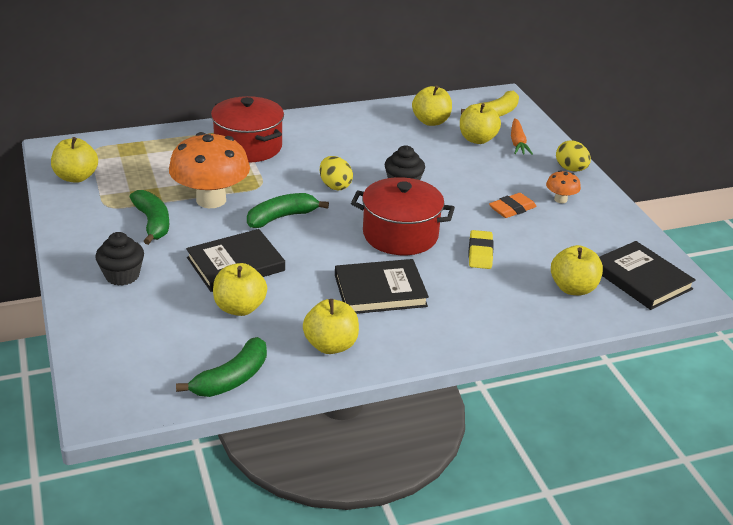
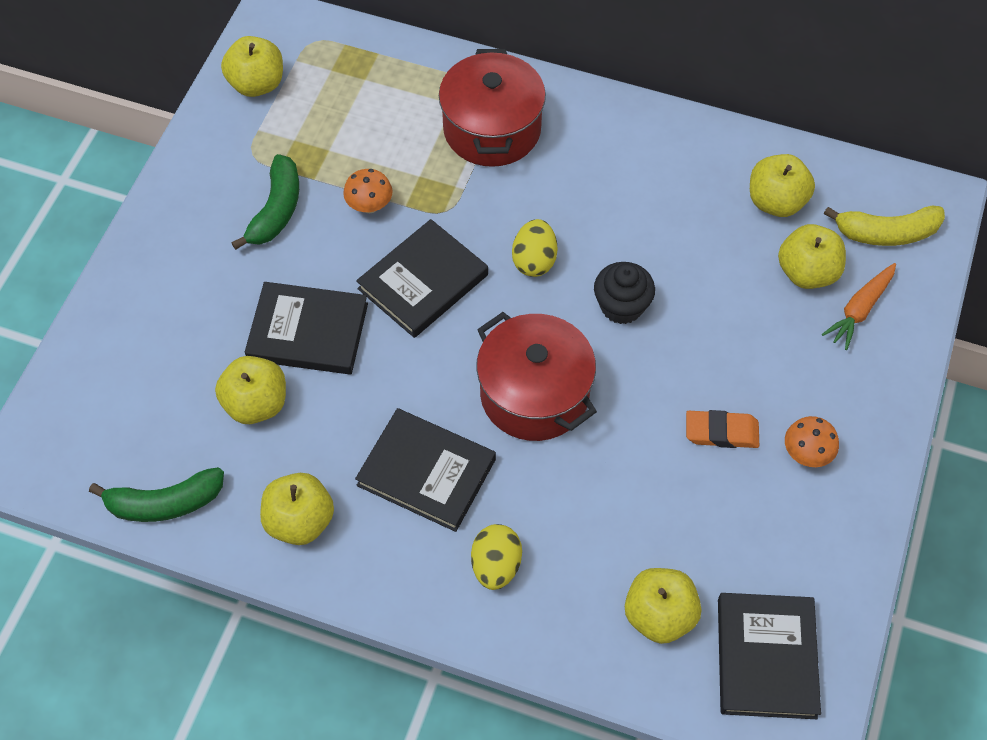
camera: 40 degrees right, 25 degrees up
(122, 275) = (181, 279): black cupcake -> none
(211, 200) = (369, 205): orange mushroom -> orange mushroom, size x0.45
(282, 217) = (423, 282): green banana -> black book
(480, 253) = (602, 484): yellow eraser -> none
(571, 169) = (883, 404): yellow egg -> yellow egg (496, 566)

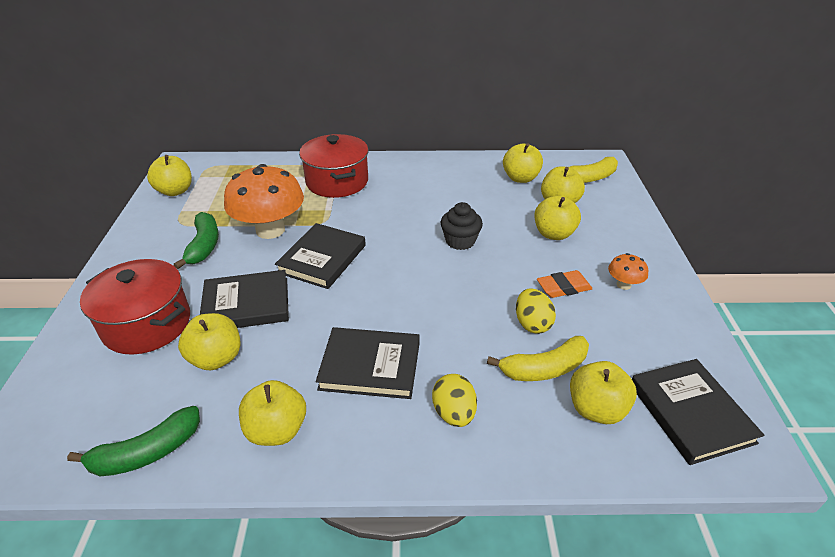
camera: 20 degrees left, 20 degrees down
(369, 205) = (270, 230): orange mushroom -> orange mushroom, size x2.24
(534, 261) = (392, 232): yellow egg -> yellow egg (532, 324)
(534, 394) = (428, 299): red pot -> red pot (147, 324)
(628, 544) = (544, 368): none -> yellow banana
(762, 333) = (553, 234): none -> yellow apple
(859, 310) = (600, 211): orange carrot -> none

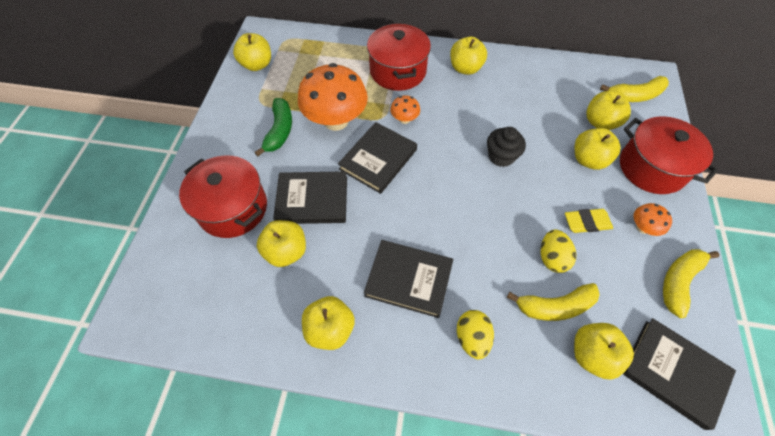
camera: 10 degrees right, 20 degrees up
(146, 452) = (232, 332): green banana -> none
(349, 221) = (404, 119): none -> orange mushroom
(520, 178) = (568, 88): yellow apple -> yellow apple (465, 68)
(563, 287) = (587, 222): orange eraser -> yellow eraser
(620, 233) = (651, 168): none -> red pot
(673, 327) = (678, 281): none -> yellow banana
(690, 413) = (673, 373): black book -> black book turned 45 degrees counterclockwise

